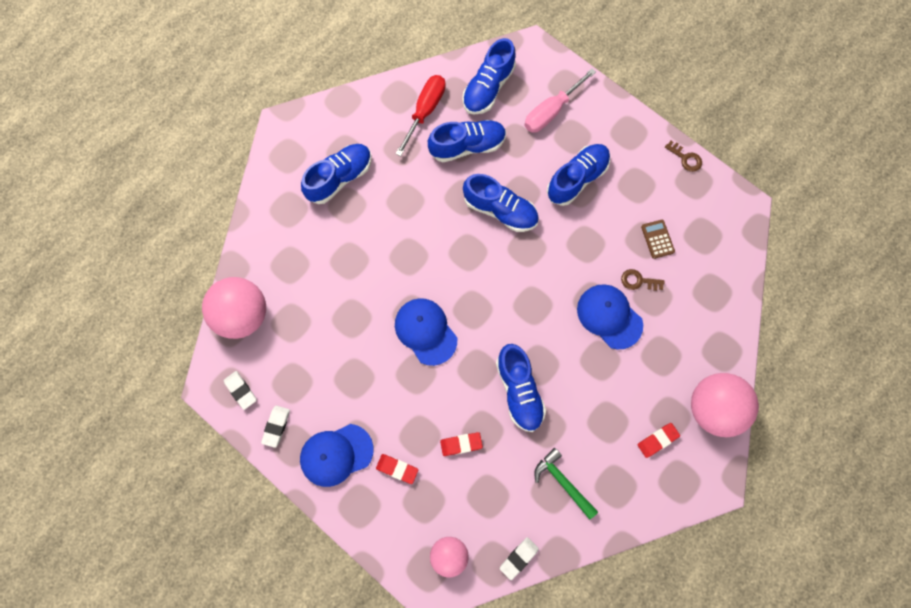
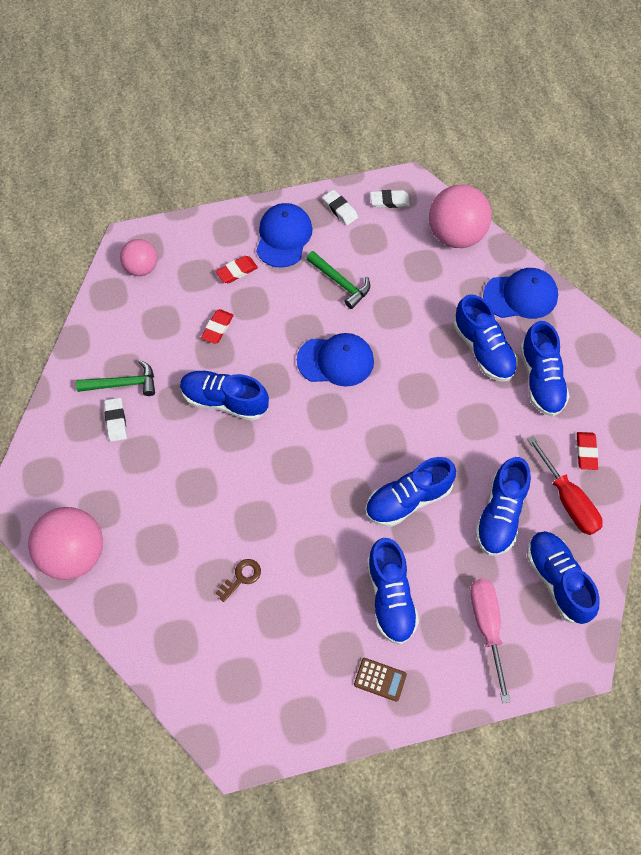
camera: 125 degrees right, 10 degrees down
(341, 231) = (483, 349): none -> blue shoe
(351, 376) = (340, 283): none -> green hammer
(518, 558) = (96, 313): white eraser -> white eraser (116, 421)
(609, 316) = (229, 524): blue cap -> blue cap (521, 296)
(657, 239) = (269, 629): brown calculator -> brown calculator (380, 679)
(657, 440) = (89, 484): red eraser -> red eraser (586, 452)
(685, 158) = (335, 732): brown key -> none

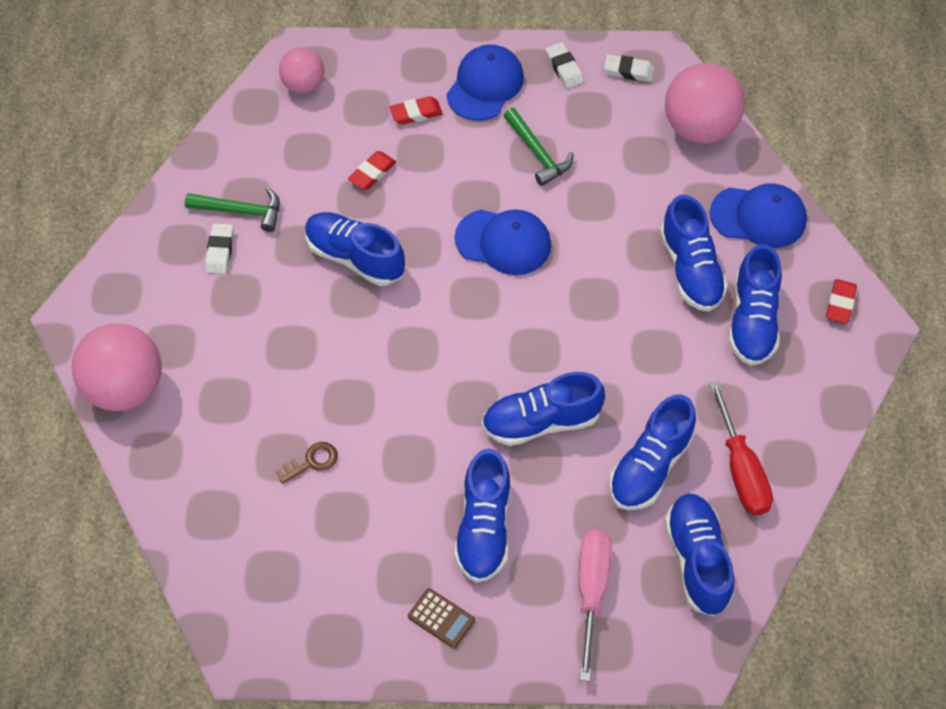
camera: 15 degrees right, 5 degrees down
(586, 452) = (782, 419): red eraser -> red eraser (840, 303)

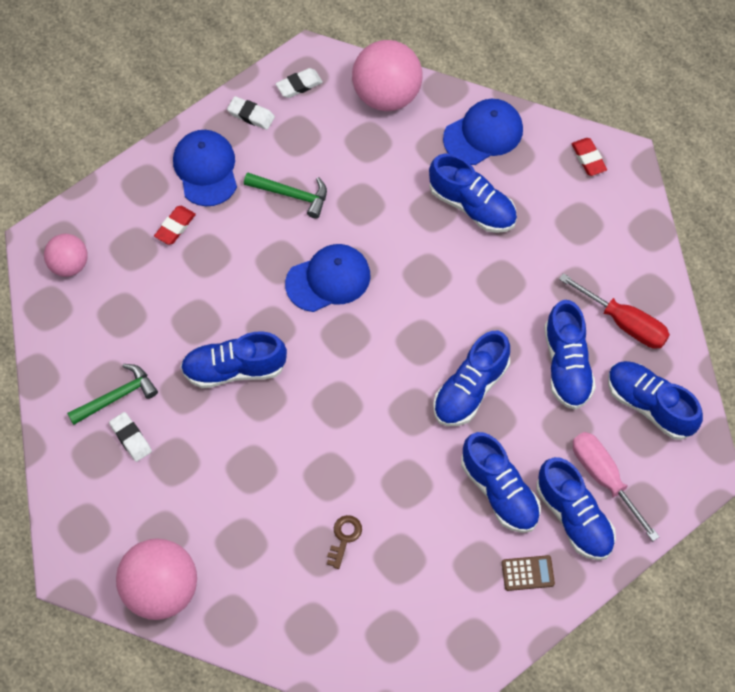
camera: 40 degrees left, 5 degrees up
(372, 173) = (186, 296): red eraser -> none
(752, 320) = (543, 213): blue shoe -> blue shoe (574, 517)

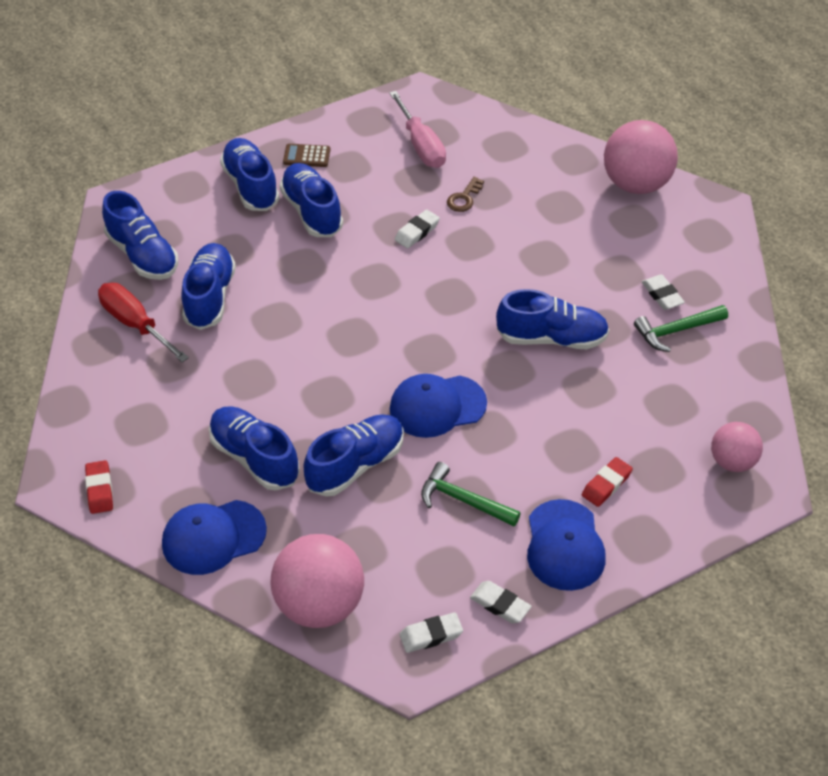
camera: 170 degrees left, 15 degrees down
(385, 481) = (417, 232): none -> white eraser
(470, 389) = (313, 290): blue shoe -> blue shoe (355, 465)
(605, 479) = (211, 208): pink screwdriver -> pink screwdriver (421, 145)

